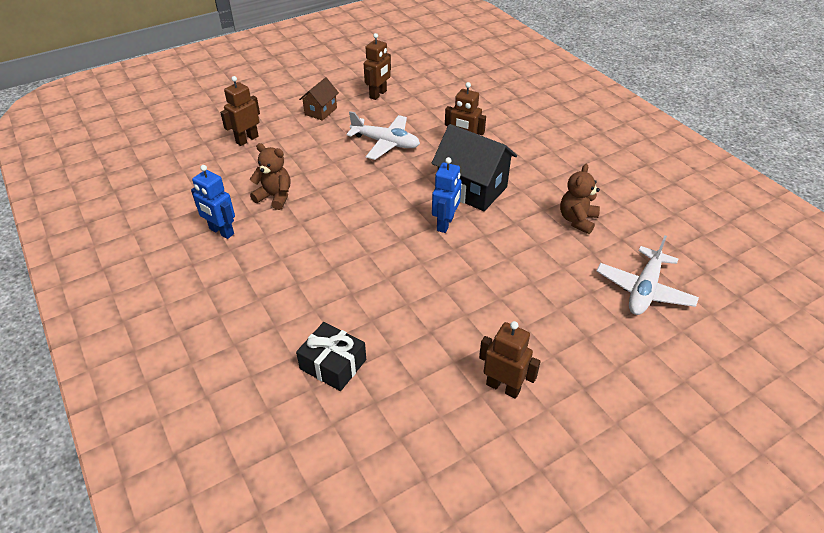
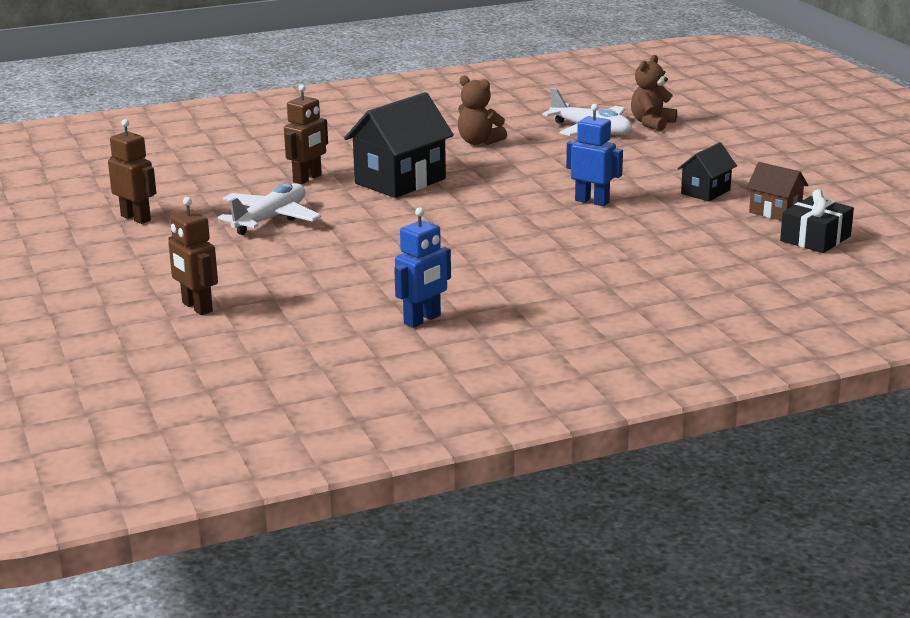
camera: 80 degrees left, 20 degrees down
(275, 197) = (359, 287): brown teddy bear -> brown teddy bear (651, 123)
(321, 111) = (153, 256): brown house -> brown house (775, 212)
(333, 364) = (670, 259): black gift -> black gift (815, 238)
(445, 224) = (460, 198): blue robot -> blue robot (592, 201)
(503, 387) = (705, 192): brown robot -> black house

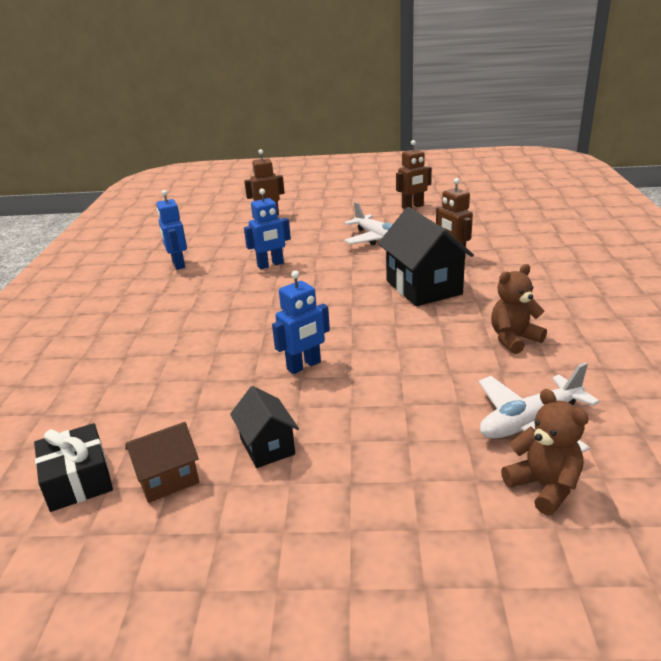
camera: 115 degrees right, 5 degrees up
(388, 262) = (270, 265): none -> blue robot

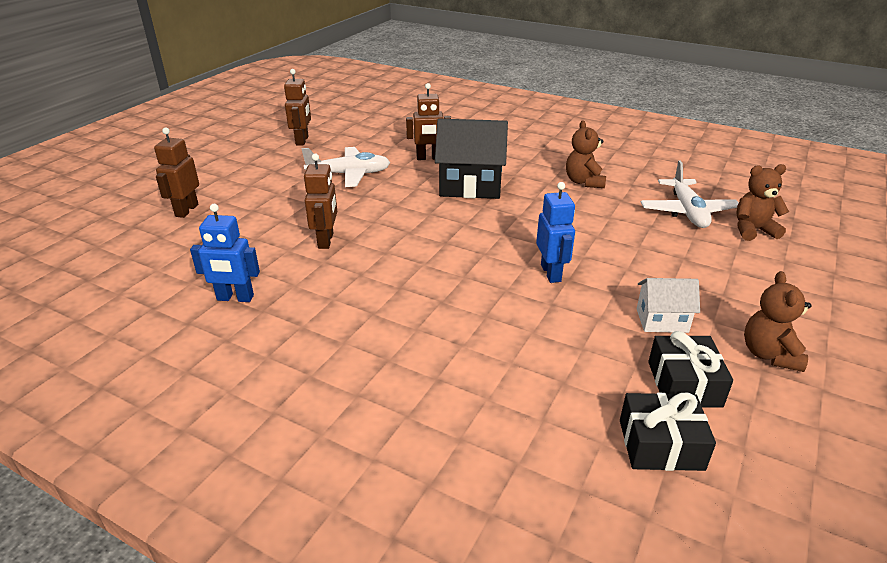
camera: 65 degrees left, 5 degrees up
(168, 479) = (684, 384): brown house -> black gift
(249, 535) = (769, 354): none -> brown teddy bear
(267, 446) = (662, 320): black house -> white house
(270, 265) = (326, 240): blue robot -> brown robot

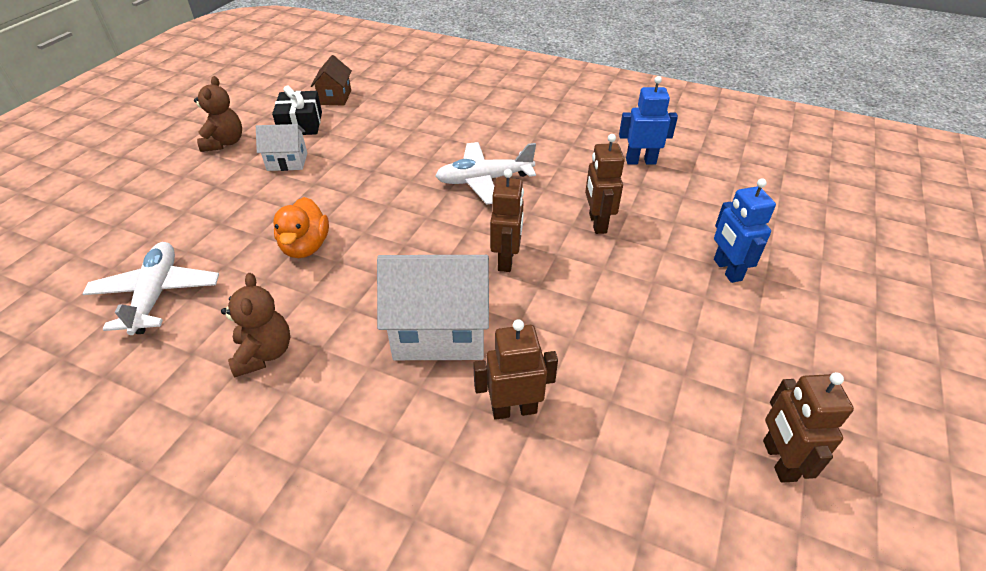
camera: 175 degrees right, 10 degrees up
(186, 210) = (792, 258): brown robot -> brown robot (506, 260)
(349, 174) = (630, 349): white plane -> white plane (484, 180)
(470, 186) = (440, 331): black house -> white house
(551, 273) = (364, 198): blue robot -> blue robot (727, 270)
(589, 235) = (305, 247): none -> orange duck
(661, 444) = (335, 97): black gift -> brown house
(753, 230) = (103, 266): brown teddy bear -> none

